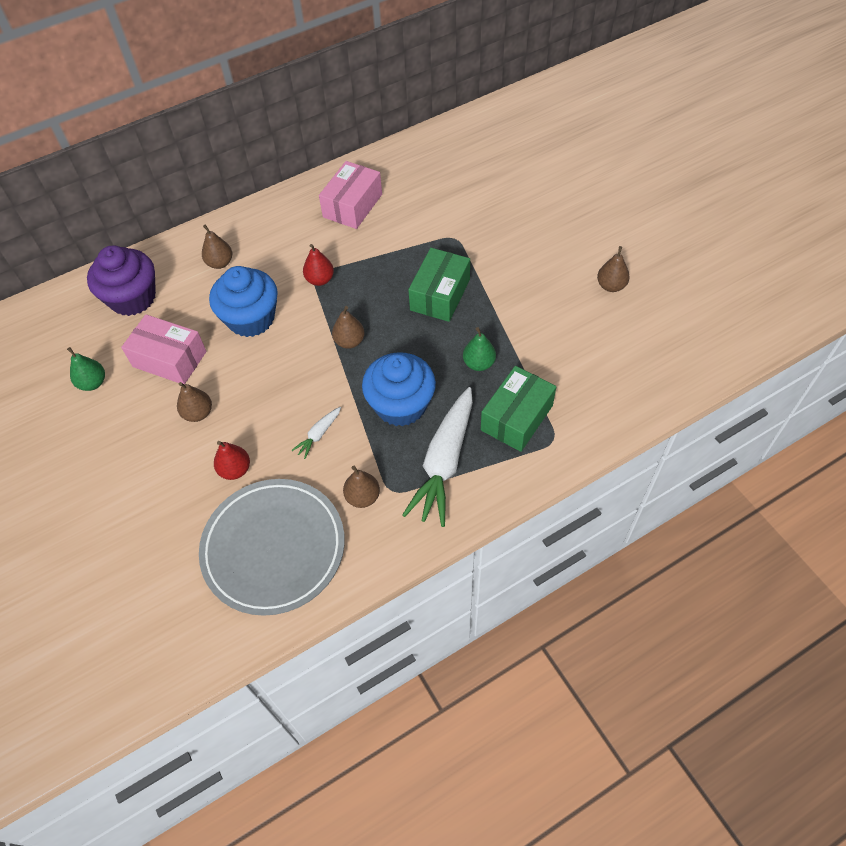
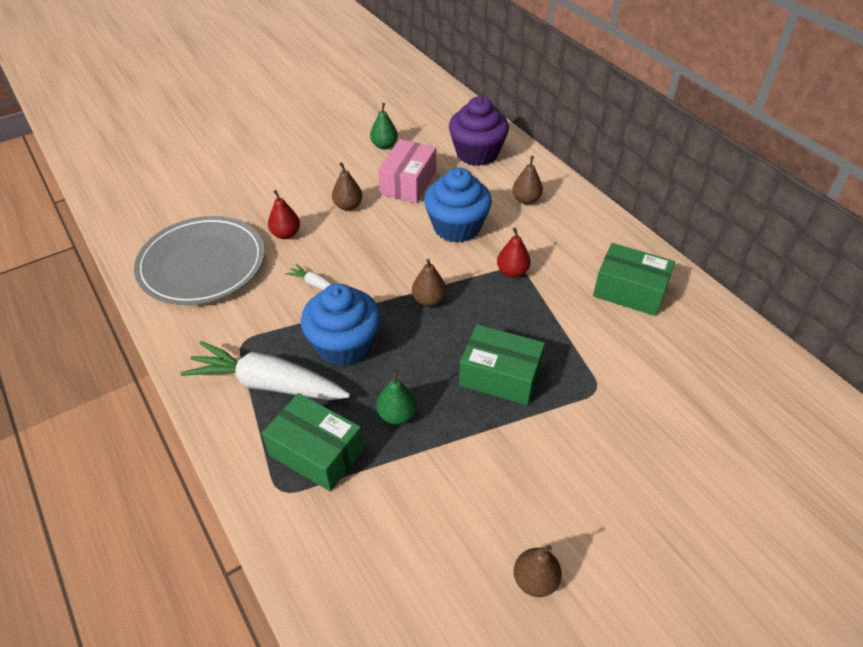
camera: 85 degrees right, 10 degrees down
(352, 205) = (629, 291): pink box -> green box
(363, 497) = (240, 320): brown pear -> none

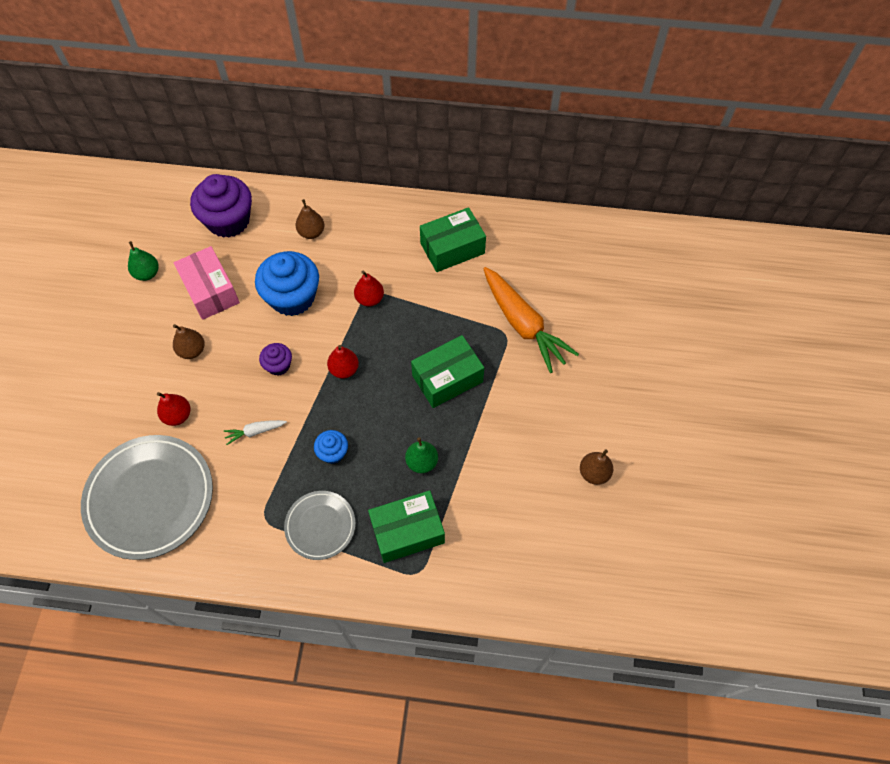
camera: 50 degrees left, 15 degrees up
(267, 384) = (320, 526): white carrot -> grey plate
(344, 345) = (333, 452): blue cupcake -> blue cupcake, size x0.49
(388, 259) = (278, 365): none -> purple cupcake
(429, 300) = (344, 369): brown pear -> red pear
(623, 396) = (523, 325): none -> orange carrot

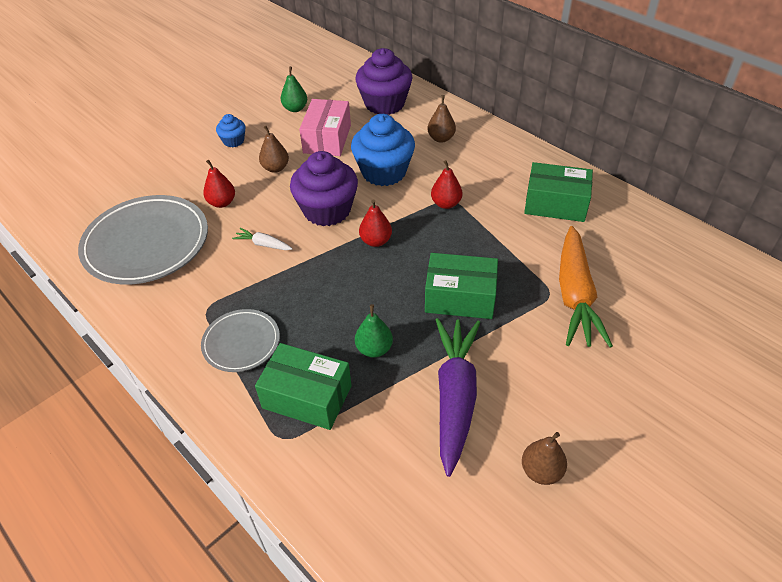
camera: 40 degrees right, 15 degrees down
(278, 365) = (327, 210): purple cupcake -> purple cupcake, size x2.02
(333, 452) = (307, 295): blue cupcake -> blue cupcake (233, 141)
(504, 459) = (455, 396): none -> purple carrot

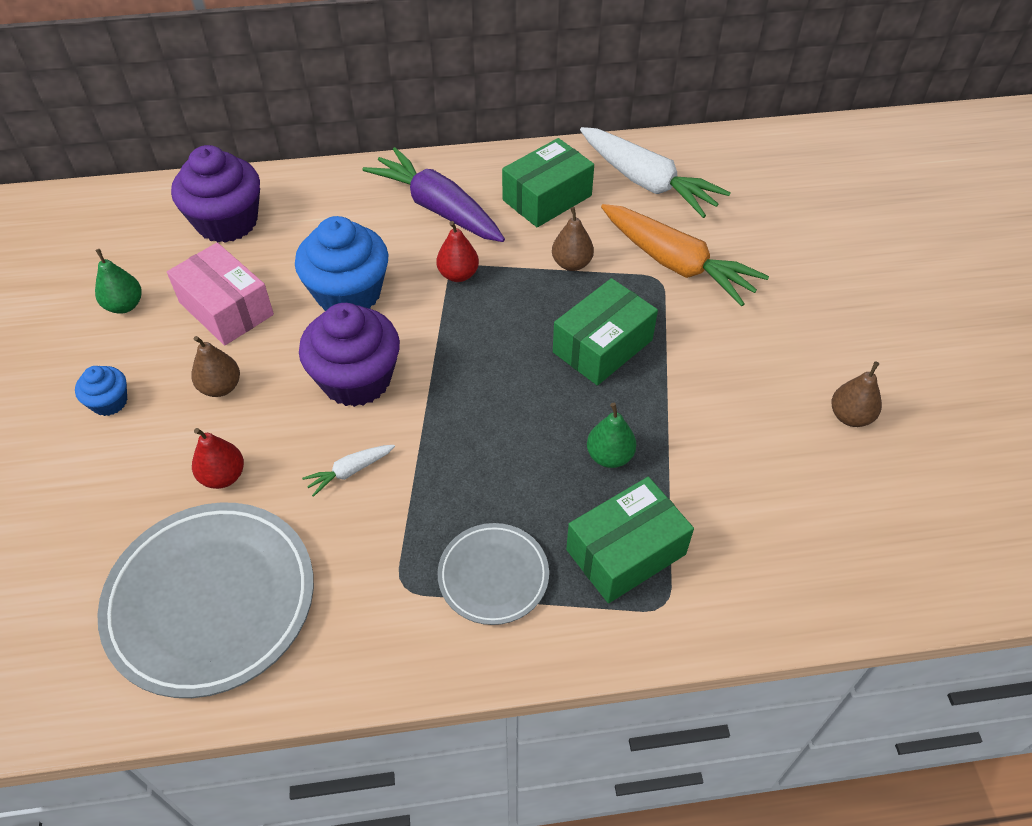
camera: 55 degrees left, 5 degrees up
(376, 241) = (454, 365): red pear -> none
(441, 138) = (349, 214): brown pear -> brown pear (571, 263)
(455, 396) = (722, 426): purple carrot -> purple carrot (437, 208)
(633, 241) = (647, 183): none -> white carrot

